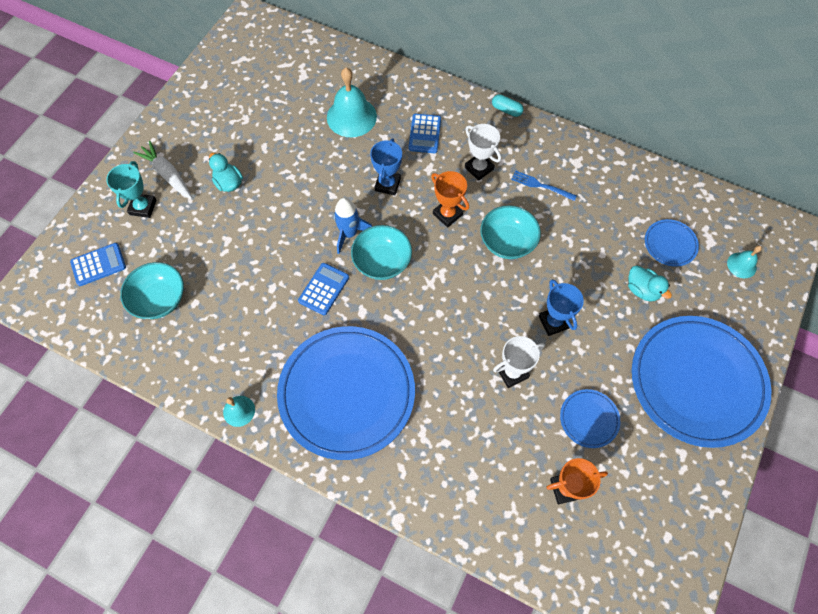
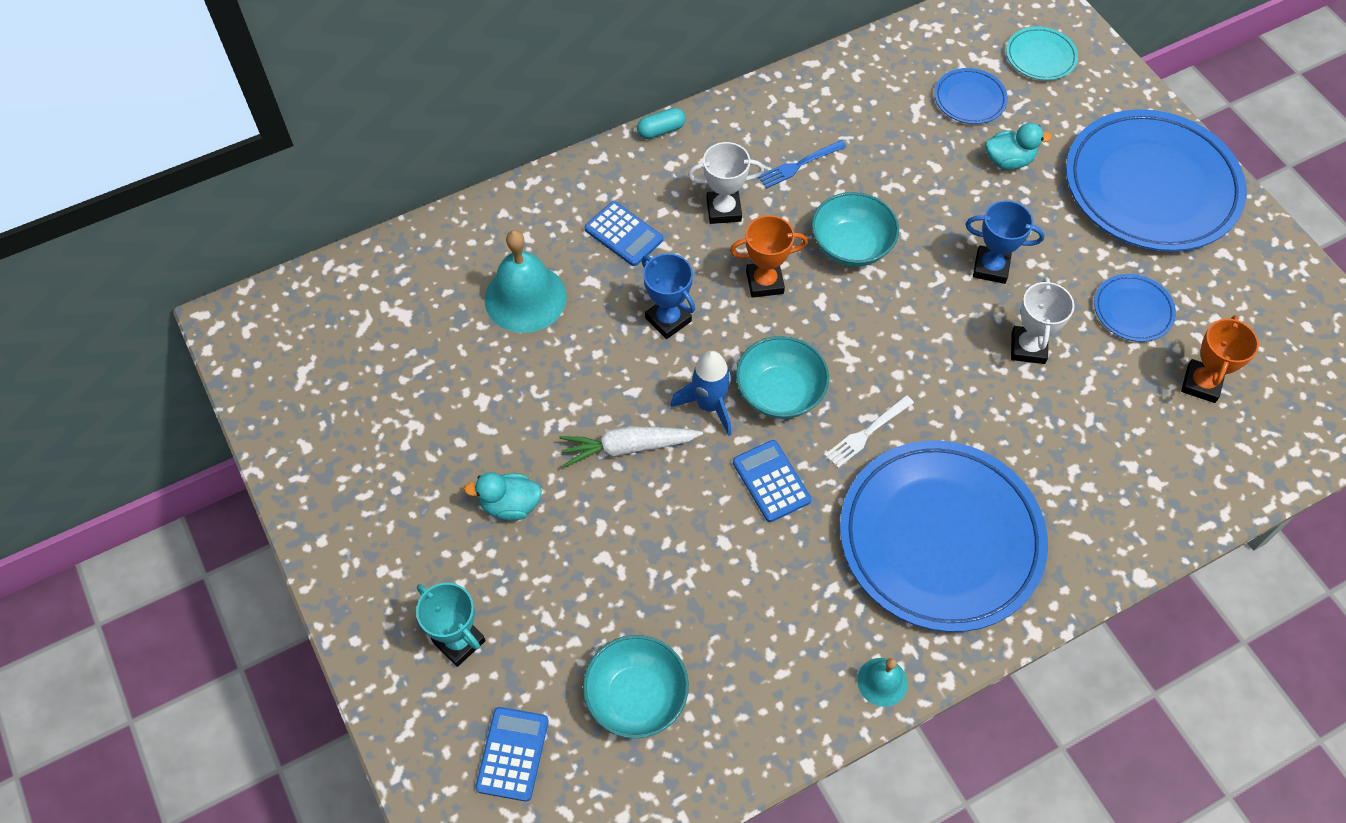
camera: 55 degrees left, 5 degrees down
(167, 174) = (427, 578): white carrot -> white carrot (628, 447)
(388, 319) = (867, 433): none -> white fork
(741, 265) = (1040, 57): turquoise bell -> turquoise plate

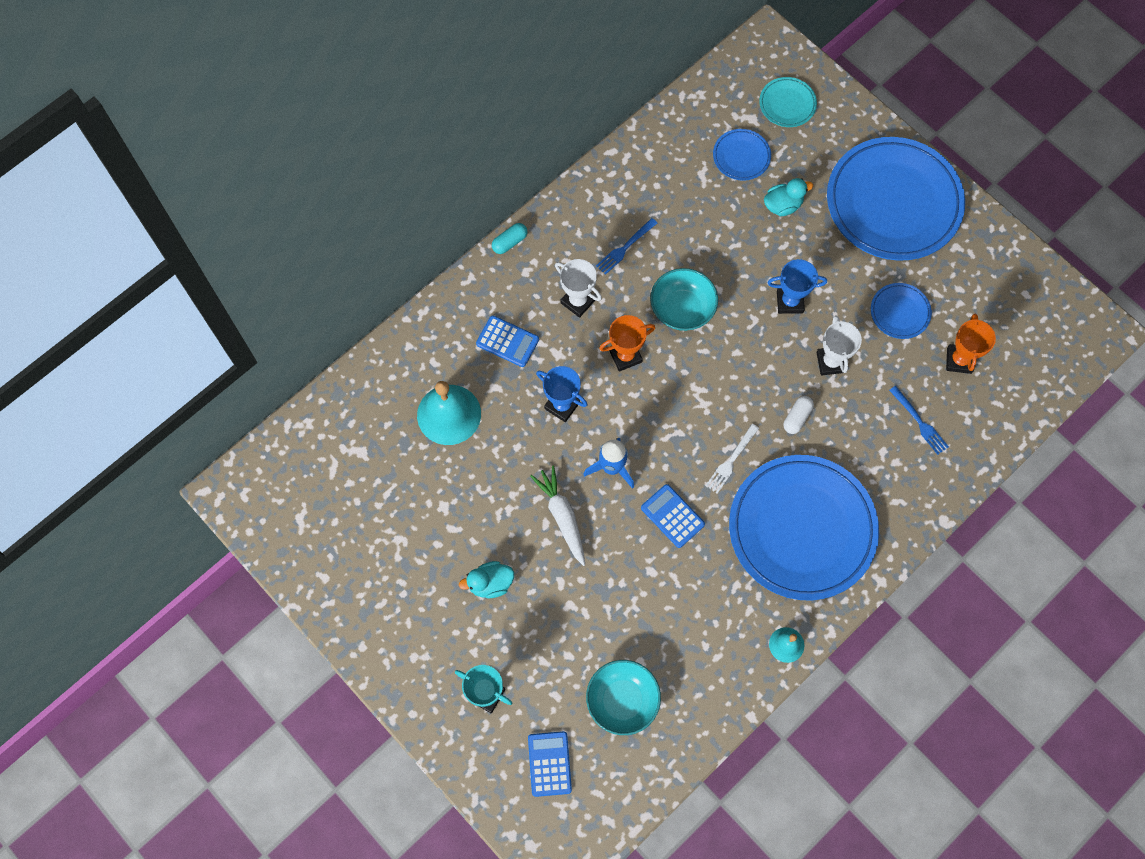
camera: 15 degrees left, 10 degrees up
(628, 447) = (562, 516): white carrot -> white carrot turned 90 degrees clockwise
(723, 210) = (578, 301): white trophy -> white trophy turned 60 degrees clockwise
(780, 392) = (660, 444): turquoise bowl -> none
(967, 402) = (797, 417): none -> white capsule
(1132, 446) = (920, 422): none -> blue fork

